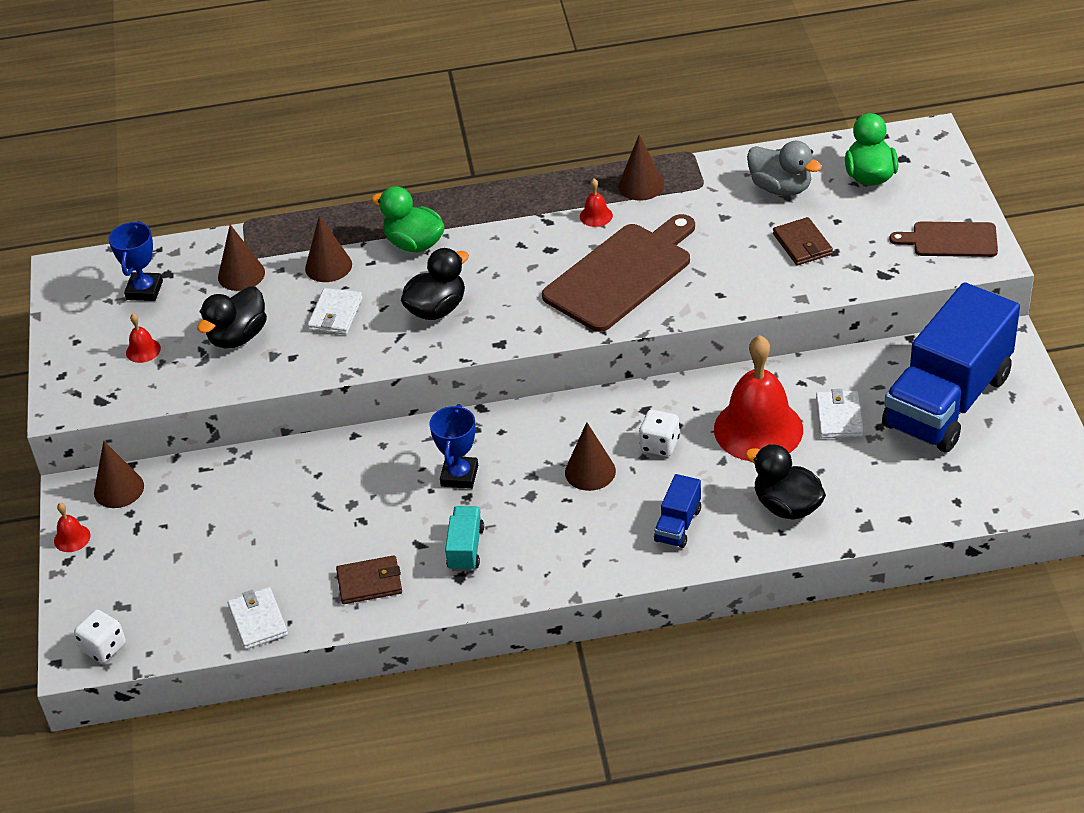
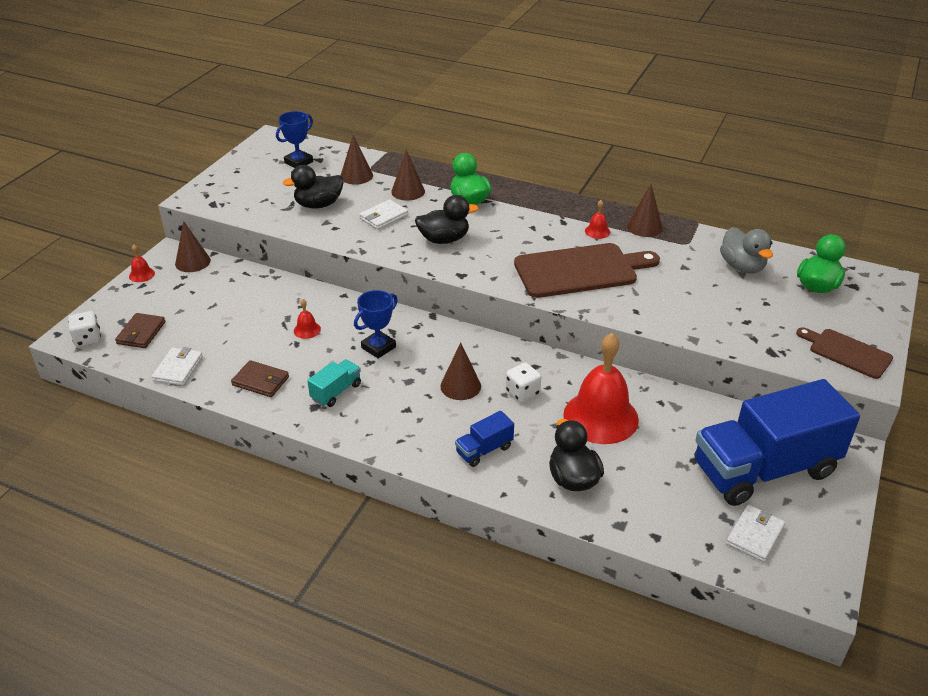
camera: 30 degrees right, 5 degrees down
(143, 350) = (263, 190): red bell -> red bell (307, 330)
(802, 244) = (726, 306): brown wallet -> brown wallet (141, 333)
(839, 417) = (668, 438): white wallet -> white wallet (755, 535)

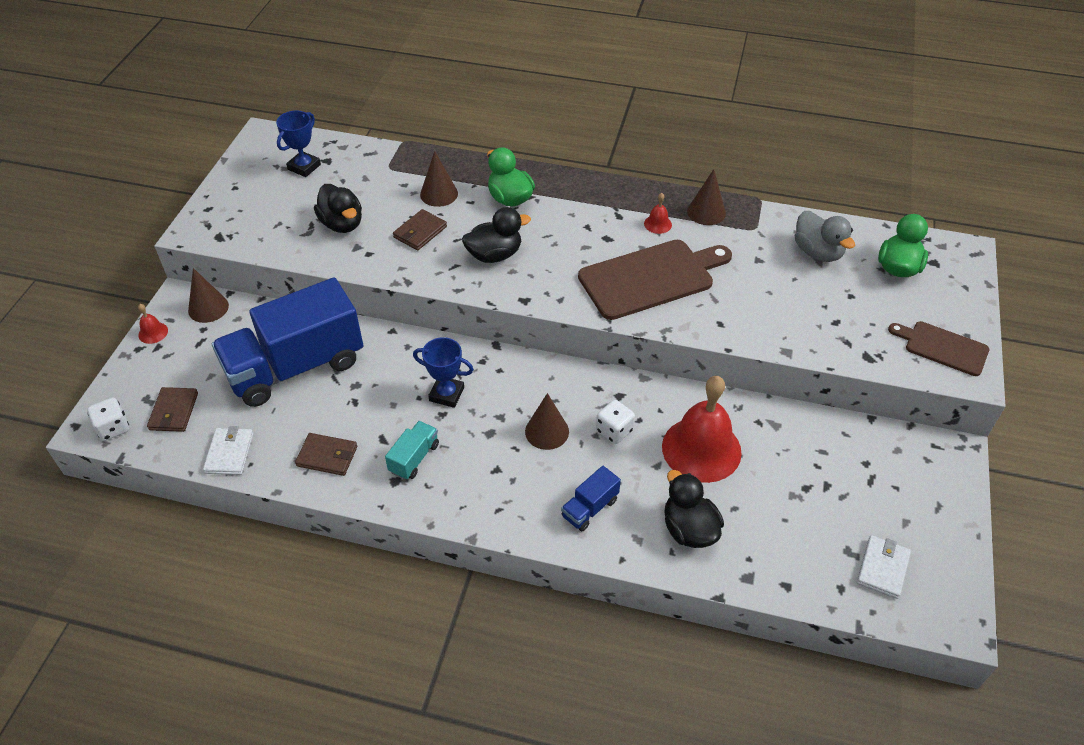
camera: 10 degrees left, 10 degrees up
(307, 330) = (362, 382): red bell -> none
(318, 205) = (342, 224): black duck -> black duck turned 90 degrees counterclockwise
(356, 176) = (375, 179): brown cone -> none
(378, 347) = (446, 394): blue trophy -> blue trophy turned 75 degrees clockwise
(383, 217) = (420, 232): white wallet -> brown wallet
(764, 469) = (877, 488): blue truck -> blue truck (296, 367)

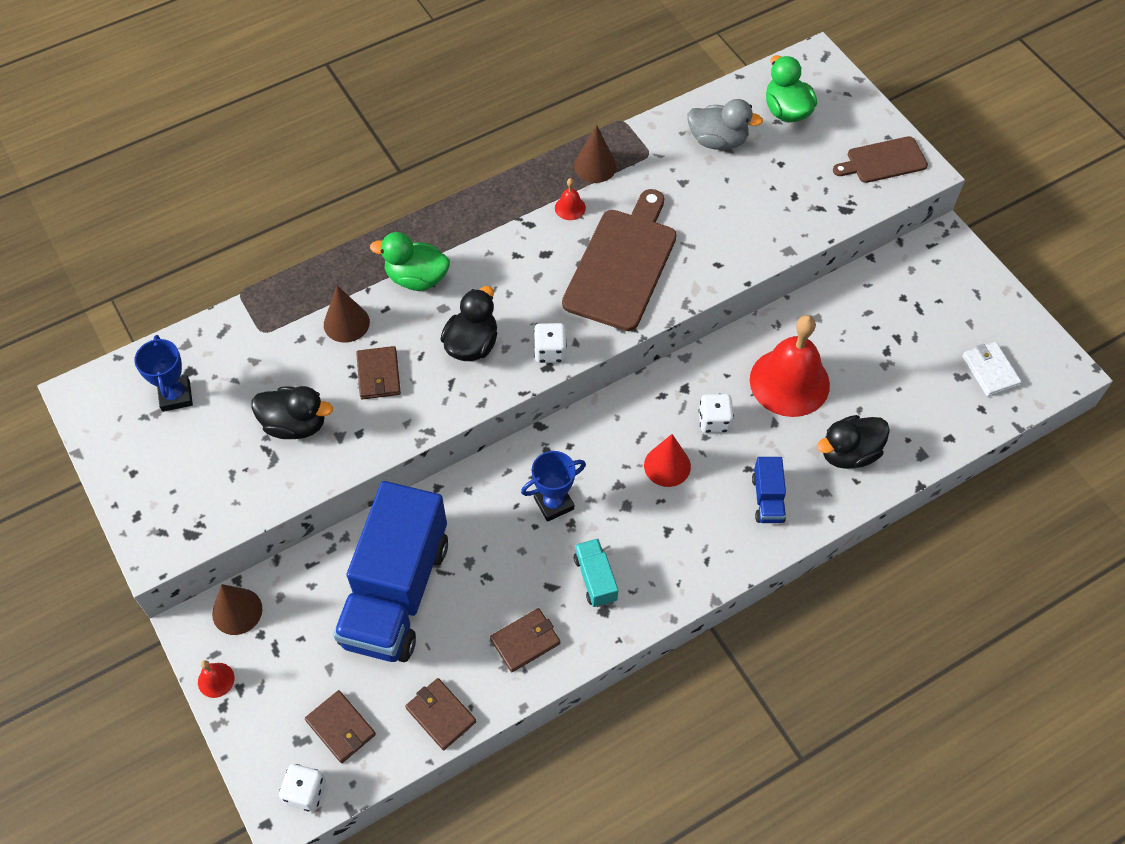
camera: 45 degrees left, 10 degrees up
(229, 453) = (440, 715): white wallet -> brown wallet
(537, 293) = (550, 352): none -> white dice
(547, 431) = (667, 466): brown cone -> red cone
(689, 529) = (848, 453): black duck -> black duck turned 45 degrees counterclockwise

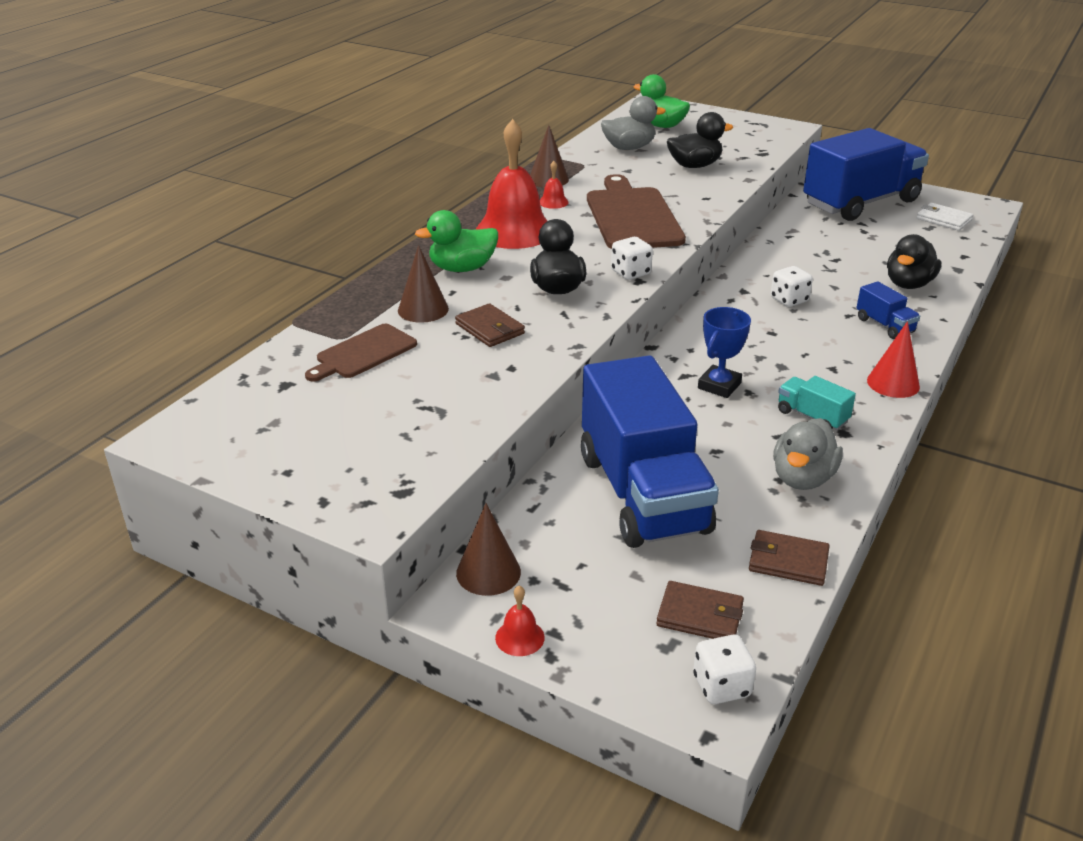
camera: 30 degrees left, 25 degrees down
(175, 396) = (286, 404): blue trophy -> none
(295, 424) = (439, 382): black duck -> black duck (694, 166)
(525, 641) = (802, 478): brown wallet -> grey duck
(667, 466) = (784, 334): red cone -> red cone (893, 383)
(789, 382) = (817, 264): red bell -> red bell (514, 231)
(883, 161) = (758, 129): brown cutting board -> brown cutting board (363, 353)
(929, 303) = (860, 203): none -> blue truck

